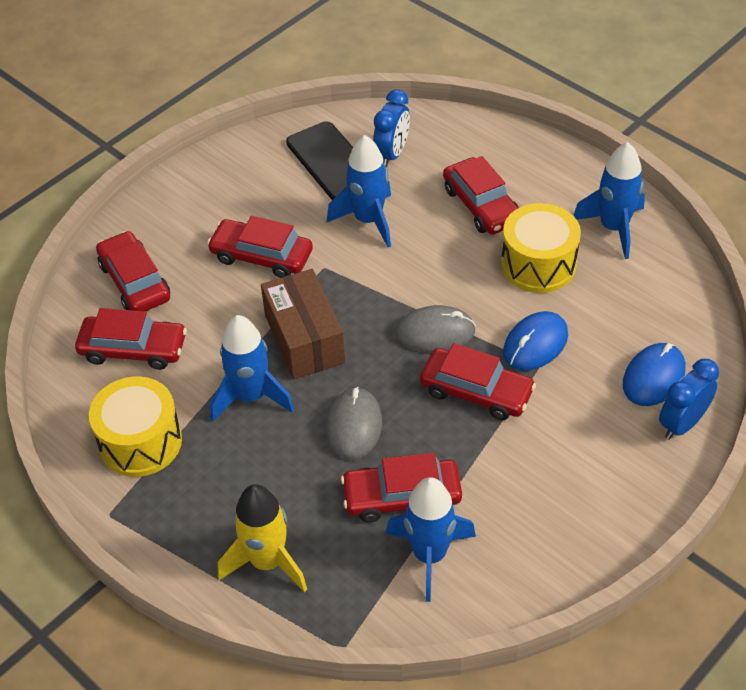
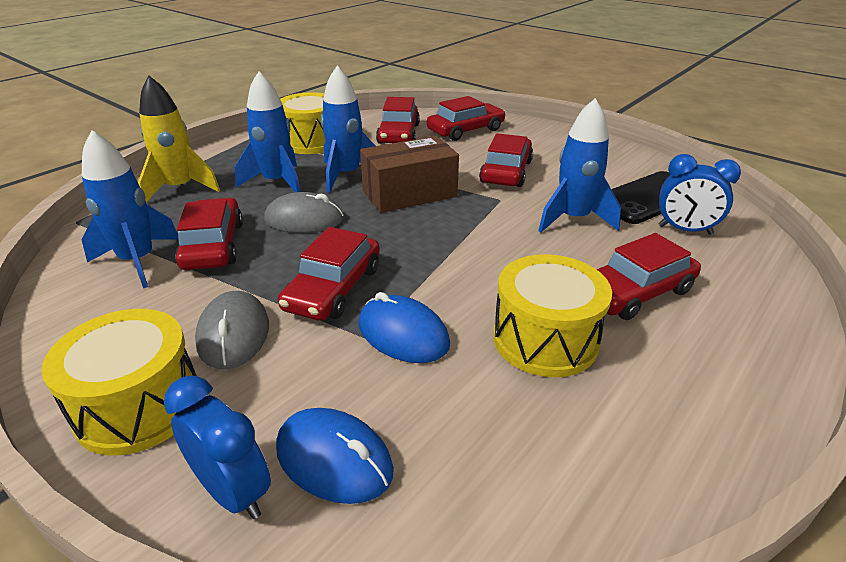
camera: 85 degrees right, 15 degrees down
(435, 332) = (420, 261): grey mouse -> grey mouse (233, 334)
(613, 228) = (652, 425): blue rocket -> blue rocket (277, 183)
(619, 493) = (139, 406): none -> yellow drum

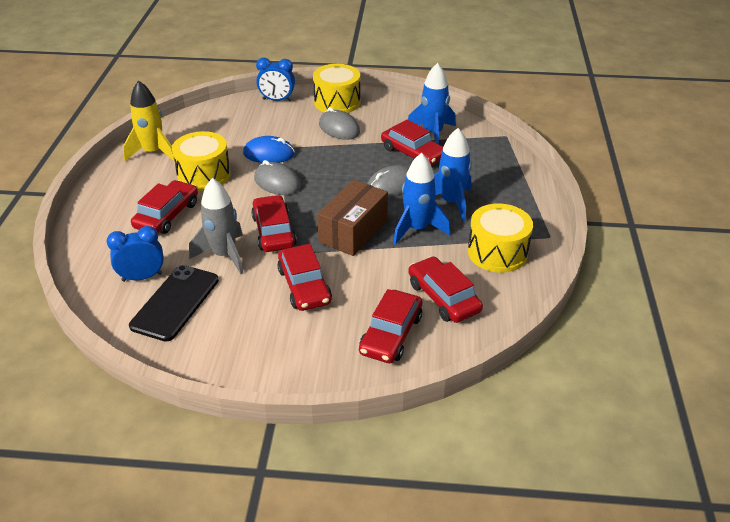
camera: 145 degrees right, 5 degrees up
(180, 189) = (499, 173): yellow rocket -> yellow rocket (153, 152)
(333, 288) = (322, 158): red car -> red car (274, 231)
(334, 459) = (255, 115): blue mouse -> none
(437, 278) = (277, 182): none -> grey mouse
(573, 219) = (224, 255): blue rocket -> grey rocket

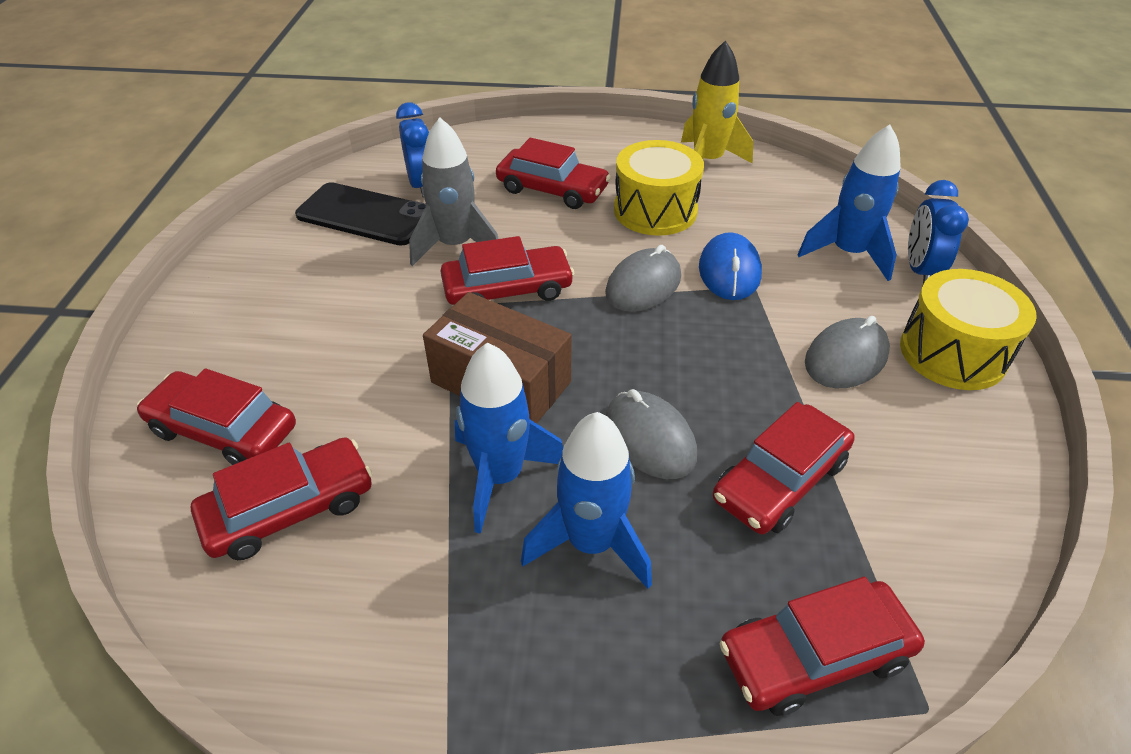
camera: 90 degrees right, 5 degrees up
(304, 286) = (368, 327): red car -> red car (814, 655)
(432, 134) = (879, 523): blue rocket -> blue rocket (848, 253)
(497, 252) = (404, 621): yellow drum -> none

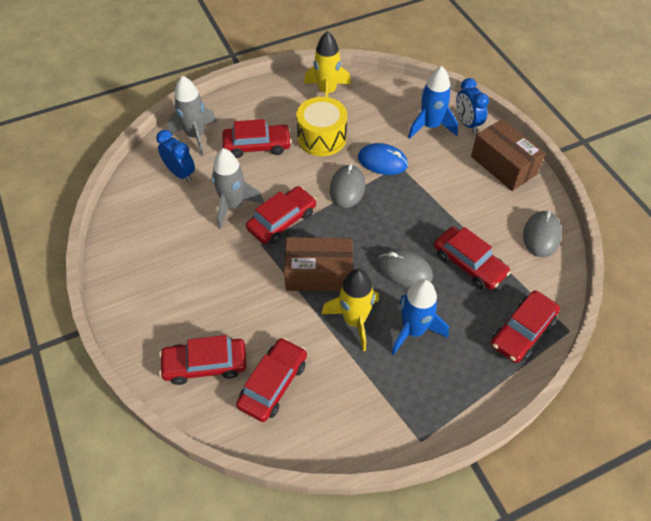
camera: 30 degrees left, 10 degrees up
(365, 215) = (165, 207): black phone -> none
(480, 153) = (196, 136): none -> grey rocket
(500, 476) = (354, 320): blue rocket -> yellow rocket
(729, 271) = (382, 161): blue mouse -> blue mouse turned 45 degrees counterclockwise
(780, 480) = (469, 263): red car -> red car turned 60 degrees counterclockwise
(846, 358) = (462, 188): grey mouse -> grey mouse (541, 235)
(952, 353) = (503, 165): yellow drum -> brown box

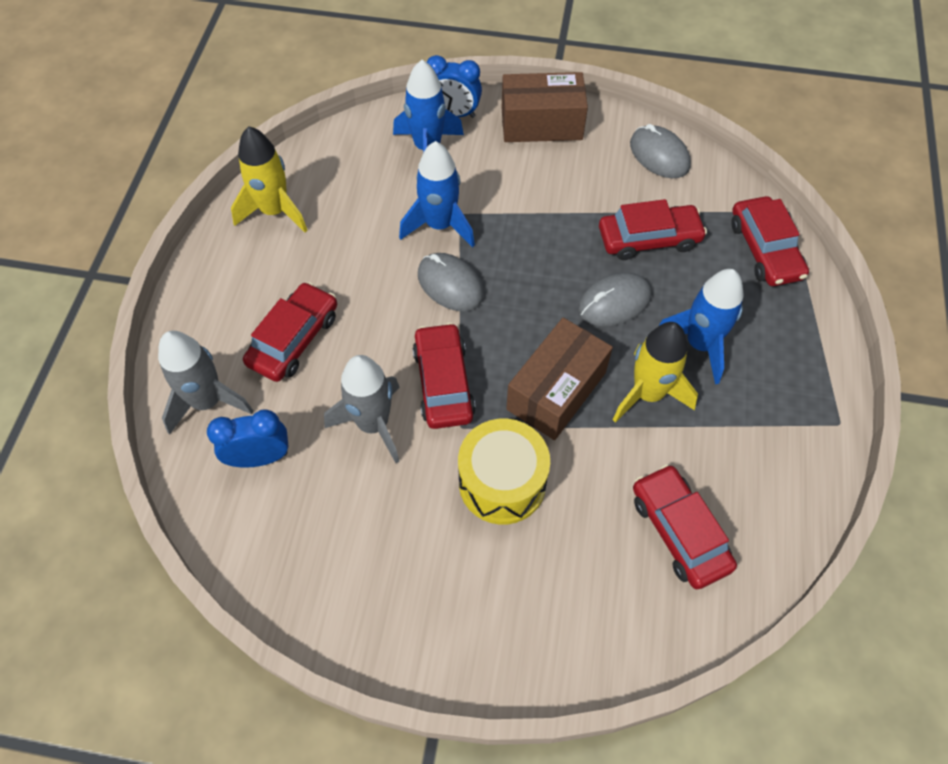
camera: 55 degrees left, 5 degrees up
(205, 364) = (602, 596): red car -> none
(322, 138) = (346, 262): yellow drum -> yellow drum (502, 483)
(382, 161) = (439, 225): blue mouse -> blue rocket

